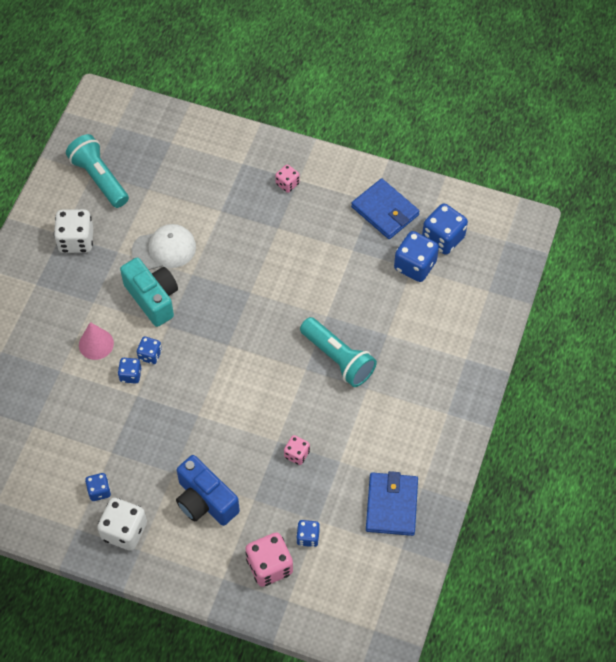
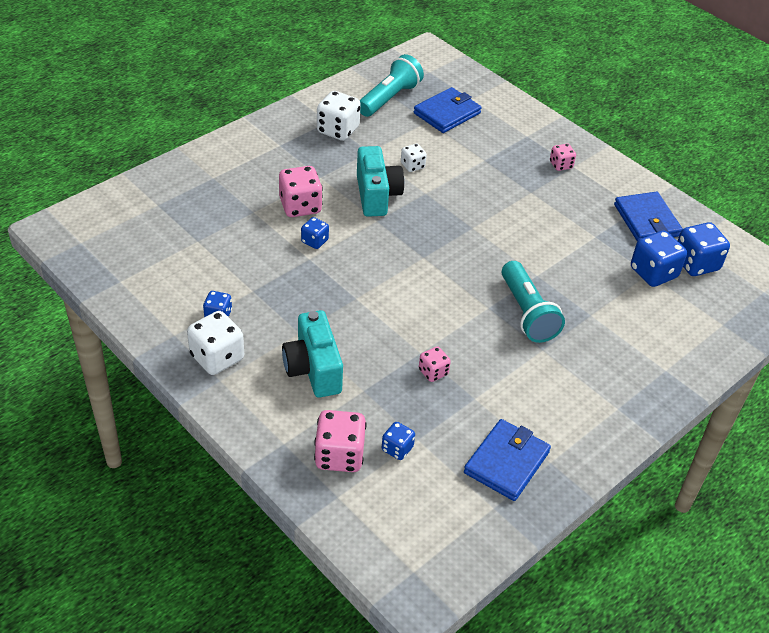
camera: 25 degrees right, 15 degrees down
(96, 344) = (300, 206): pink cone -> pink dice
(99, 178) = (389, 98): turquoise flashlight -> turquoise flashlight turned 45 degrees clockwise
(150, 355) = (344, 234): blue dice -> none
(160, 171) = (447, 113): none -> blue wallet
(164, 249) = (412, 166): white cap -> white dice
(205, 501) = (313, 369): blue camera -> turquoise camera

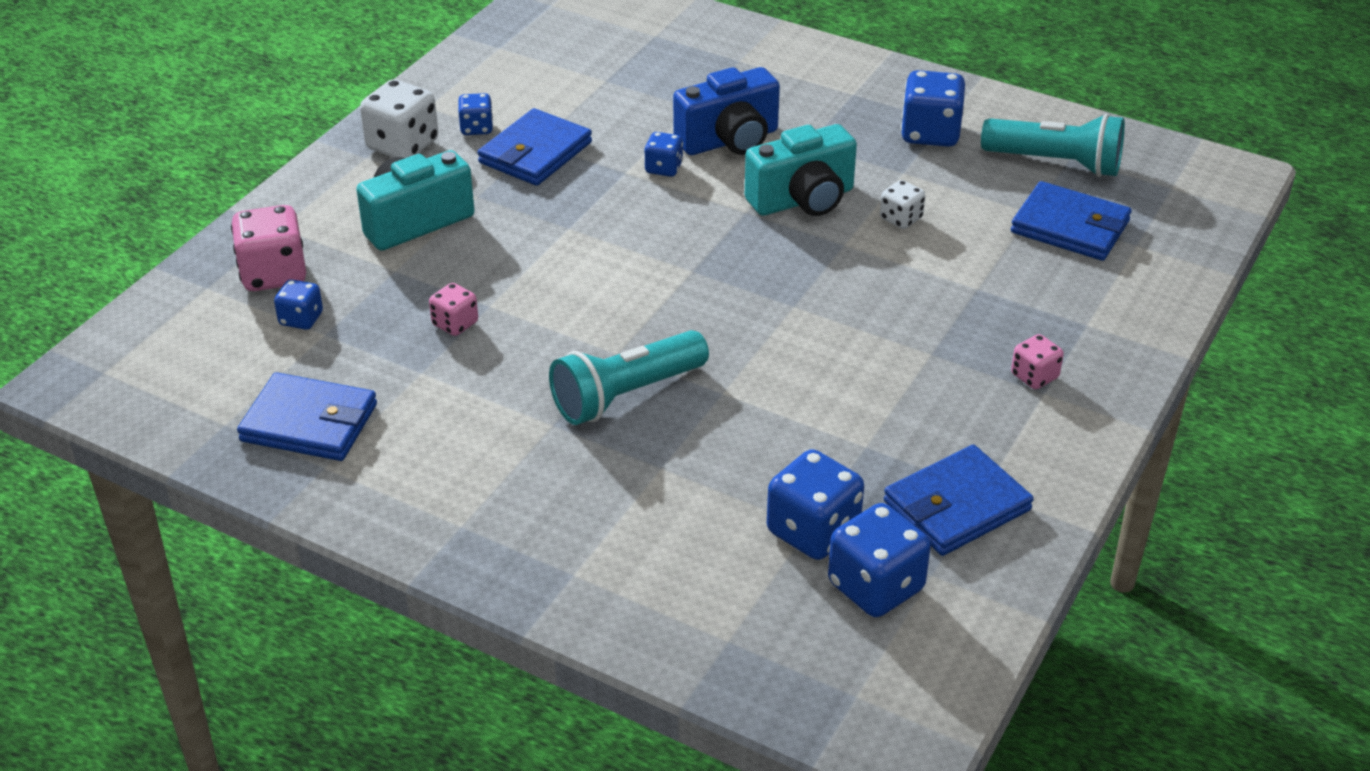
camera: 75 degrees right, 5 degrees down
(265, 293) = (535, 153): none -> blue wallet
(300, 206) = (729, 140): pink dice -> blue camera
(338, 130) = (930, 133): white dice -> blue dice

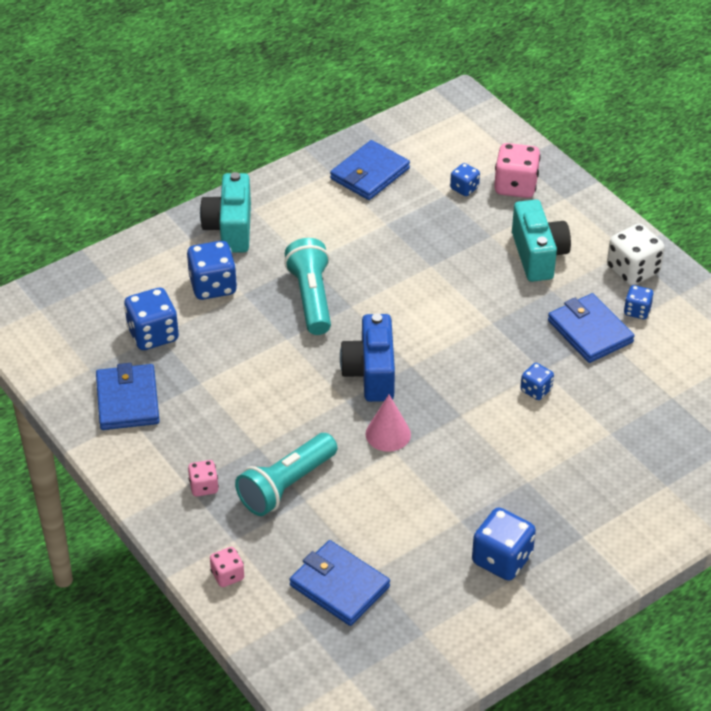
camera: 115 degrees right, 5 degrees up
(455, 324) = (421, 247): pink dice -> pink dice (227, 575)
(729, 140) = (553, 438): blue camera -> blue camera (371, 373)
(803, 200) = (457, 449): turquoise camera -> turquoise camera (230, 228)
(821, 256) = (388, 434): none -> pink cone
(875, 587) = (98, 343): blue dice -> blue dice (213, 286)
(901, 219) = (404, 493): white dice -> none
(1056, 163) = (421, 619): turquoise flashlight -> turquoise flashlight (286, 485)
(1070, 227) = (339, 586): blue wallet -> blue wallet turned 75 degrees clockwise

